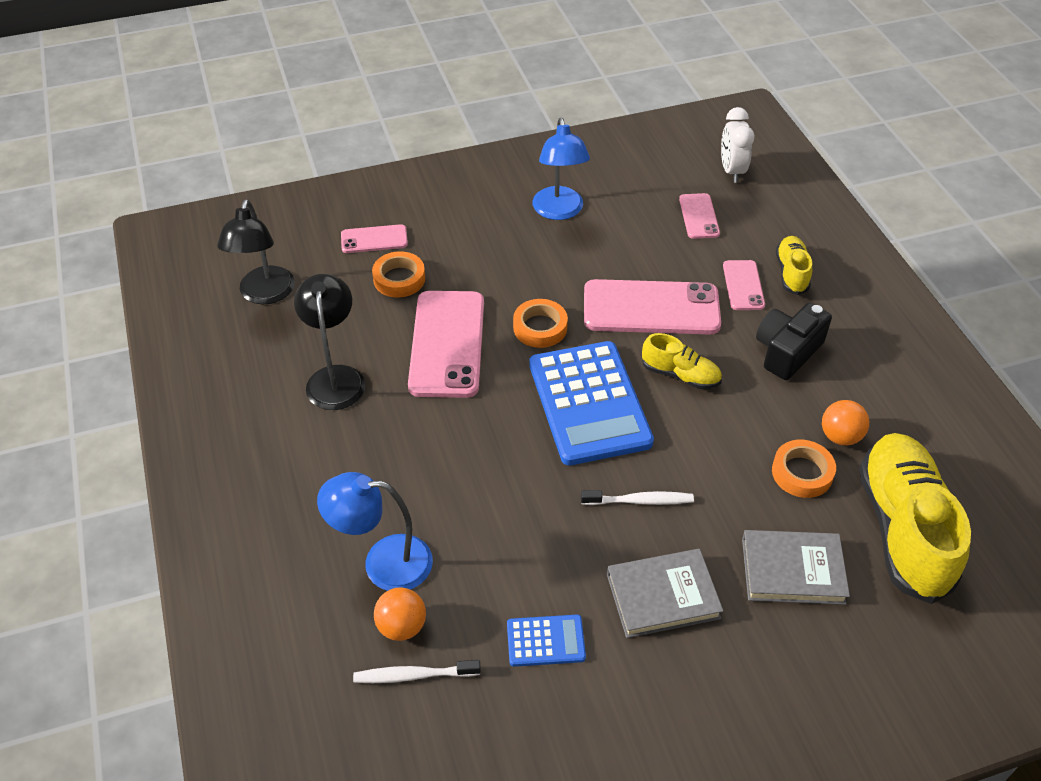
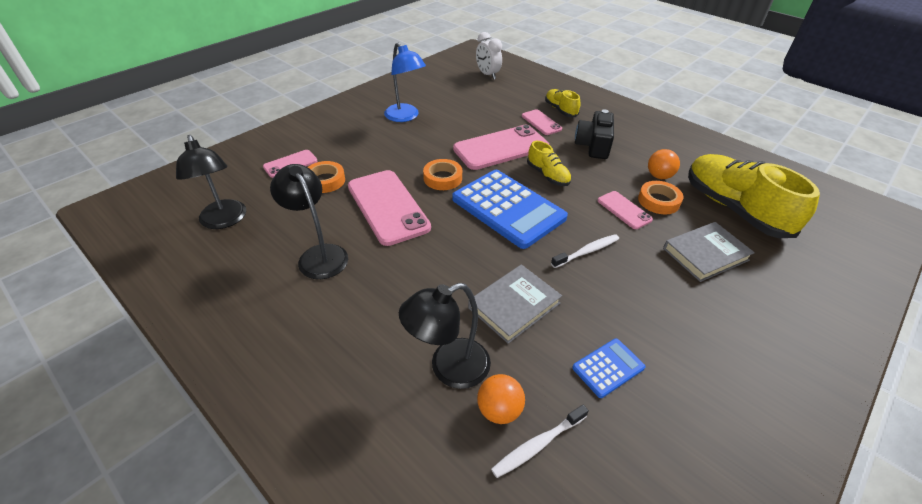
camera: 30 degrees left, 5 degrees down
(383, 563) = (449, 368): blue lamp -> black lamp
(663, 596) = (652, 302): grey book -> grey book (514, 305)
(680, 375) = (547, 175): yellow shoe -> yellow shoe turned 60 degrees clockwise
(699, 216) = (488, 98): pink phone -> pink phone (624, 210)

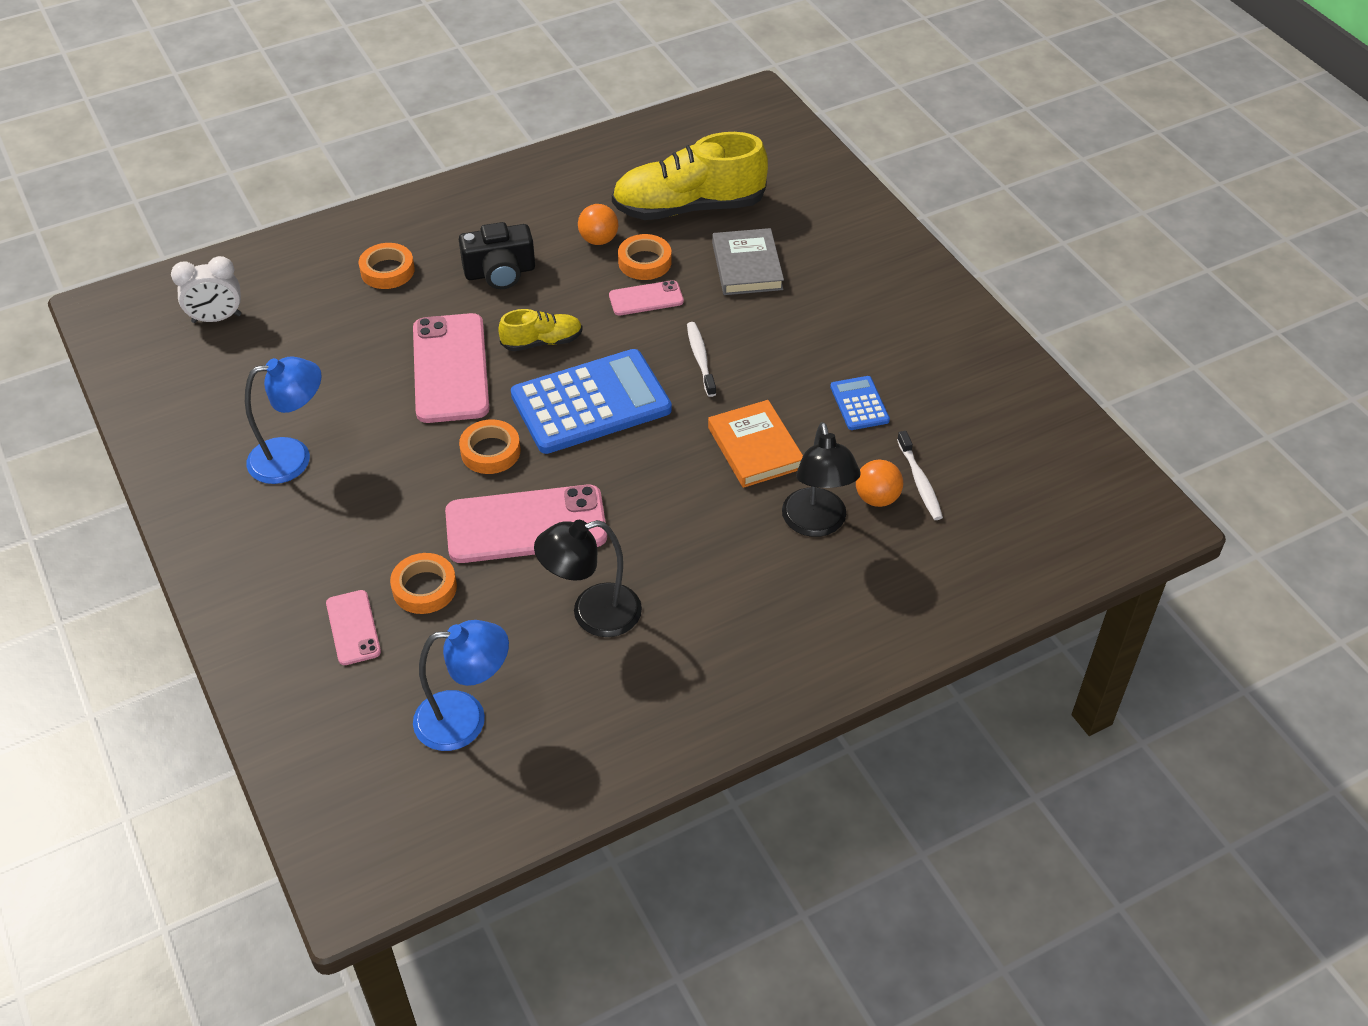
camera: 70 degrees left, 5 degrees up
(224, 221) = (465, 719): black lamp -> blue lamp
(514, 305) = (755, 448): grey book -> orange book
(541, 122) = (409, 304): pink phone -> none
(560, 110) = (387, 271): yellow shoe -> orange tape
(593, 146) = (500, 272): black camera -> black camera turned 45 degrees counterclockwise

